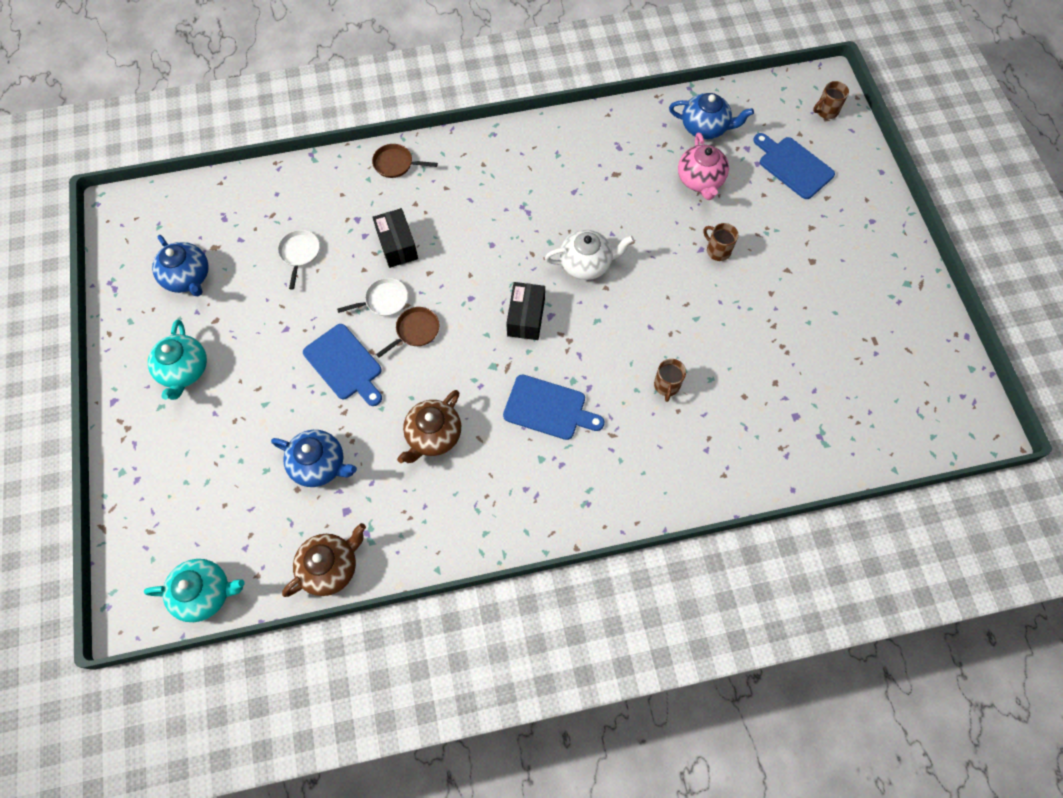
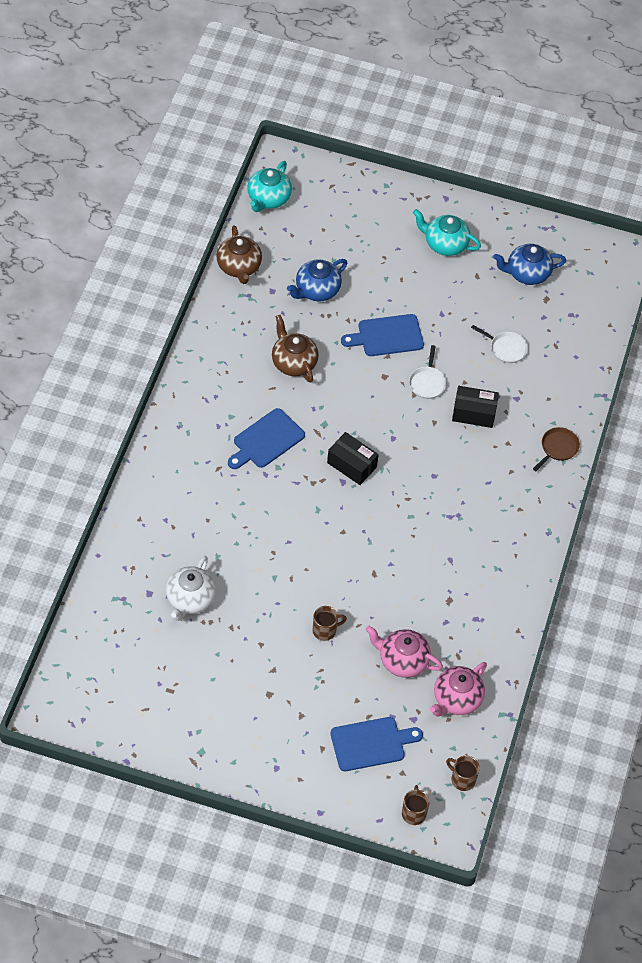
camera: 115 degrees right, 10 degrees down
(415, 331) = (387, 390): brown pan -> none
(586, 264) = (373, 530): white teapot -> white teapot (190, 599)
(666, 386) = (232, 524): brown mug -> brown mug (462, 779)
(705, 127) = (456, 699): blue teapot -> pink teapot

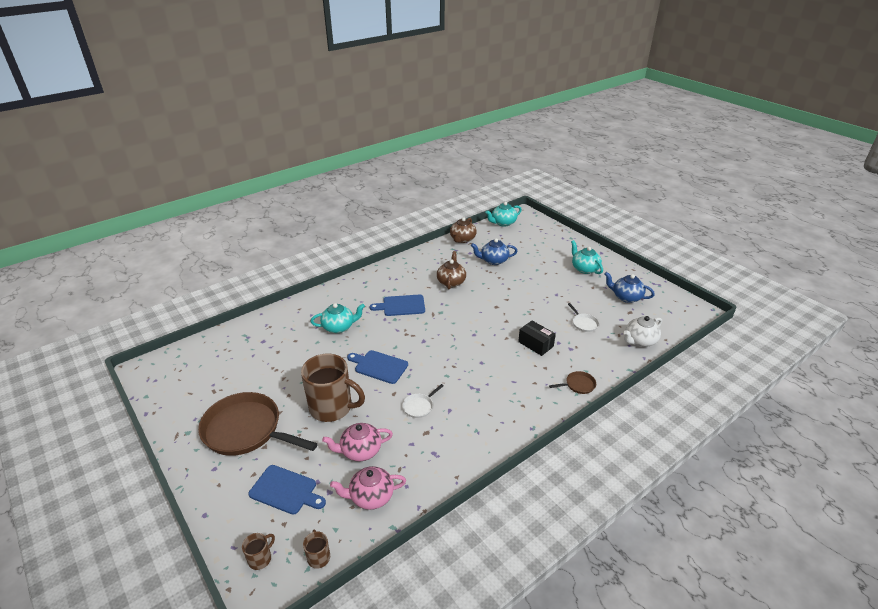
camera: 40 degrees right, 20 degrees down
(190, 599) = (279, 354): white teapot -> white teapot (639, 341)
(221, 519) = (339, 327): none -> turquoise teapot
(262, 710) = (246, 430): none -> brown pan
(325, 630) = (332, 407): brown mug -> brown mug, size x2.34
(351, 465) = (436, 336): black box -> none
(387, 336) = (514, 291): blue cutting board -> blue cutting board (379, 366)
(402, 660) = (360, 451): pink teapot -> pink teapot turned 75 degrees counterclockwise
(427, 382) = (519, 319): white pan -> white pan (419, 406)

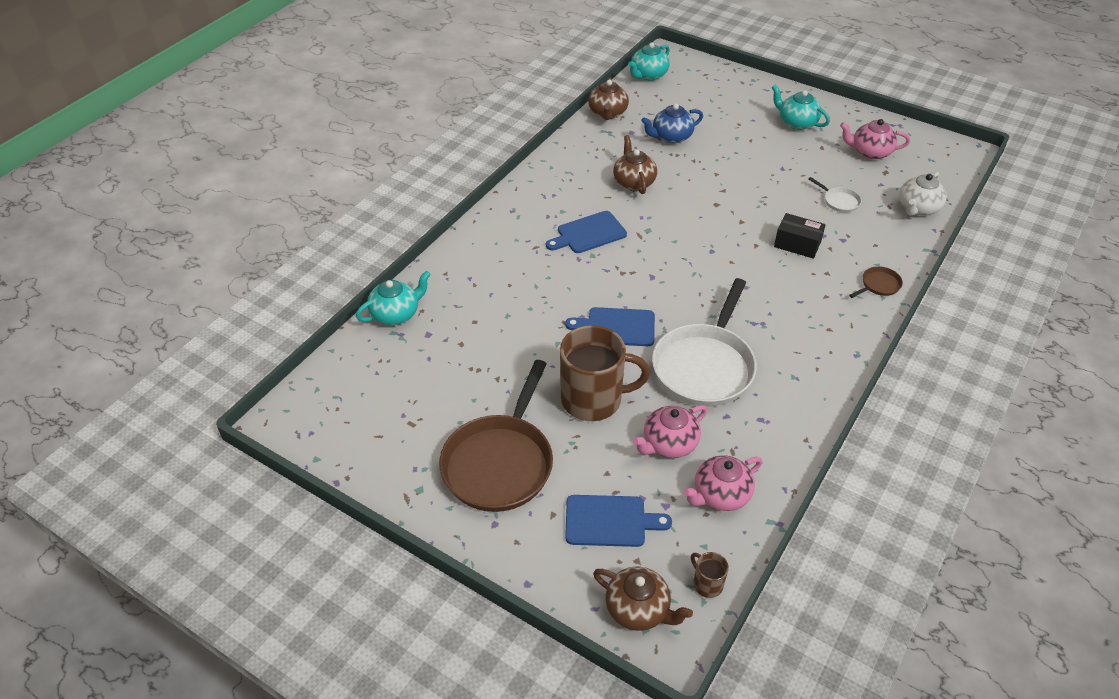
camera: 20 degrees left, 10 degrees up
(246, 430) = (500, 462): brown pan -> brown pan turned 75 degrees counterclockwise
(260, 558) = (638, 609): brown mug -> brown teapot
(339, 327) = (523, 286): turquoise teapot -> turquoise teapot (396, 314)
(419, 406) = (705, 366): white pan -> white pan, size x2.42
(626, 297) = (870, 152): blue teapot -> pink teapot

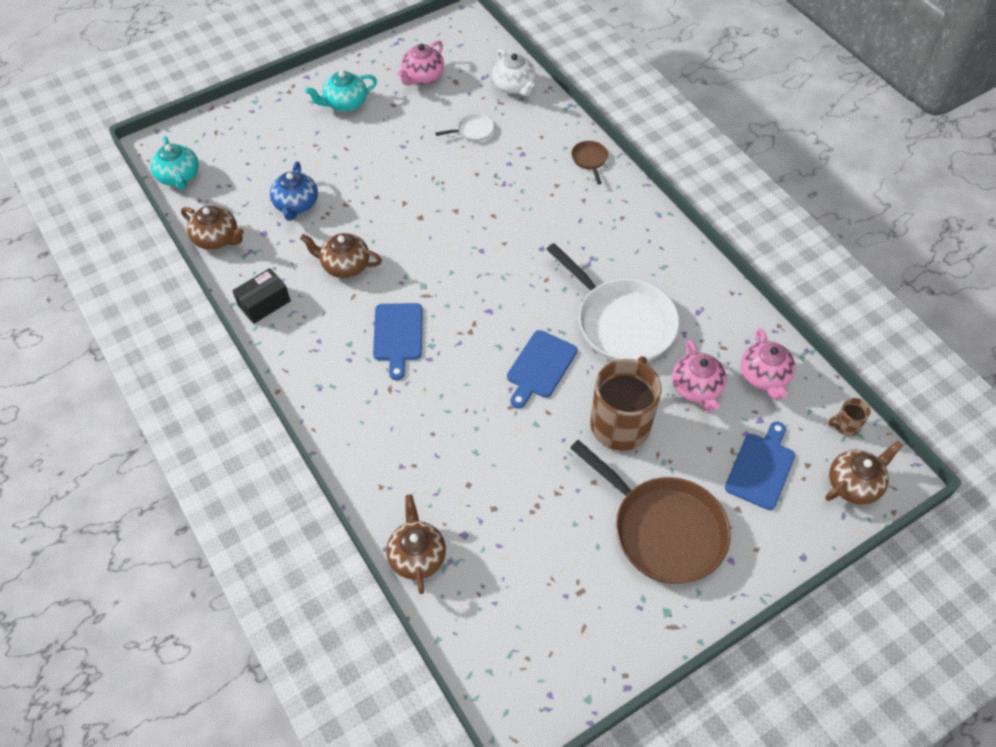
camera: 65 degrees left, 10 degrees up
(396, 314) = (417, 556): turquoise teapot -> brown teapot
(797, 244) = (510, 187): black box -> black box (264, 303)

